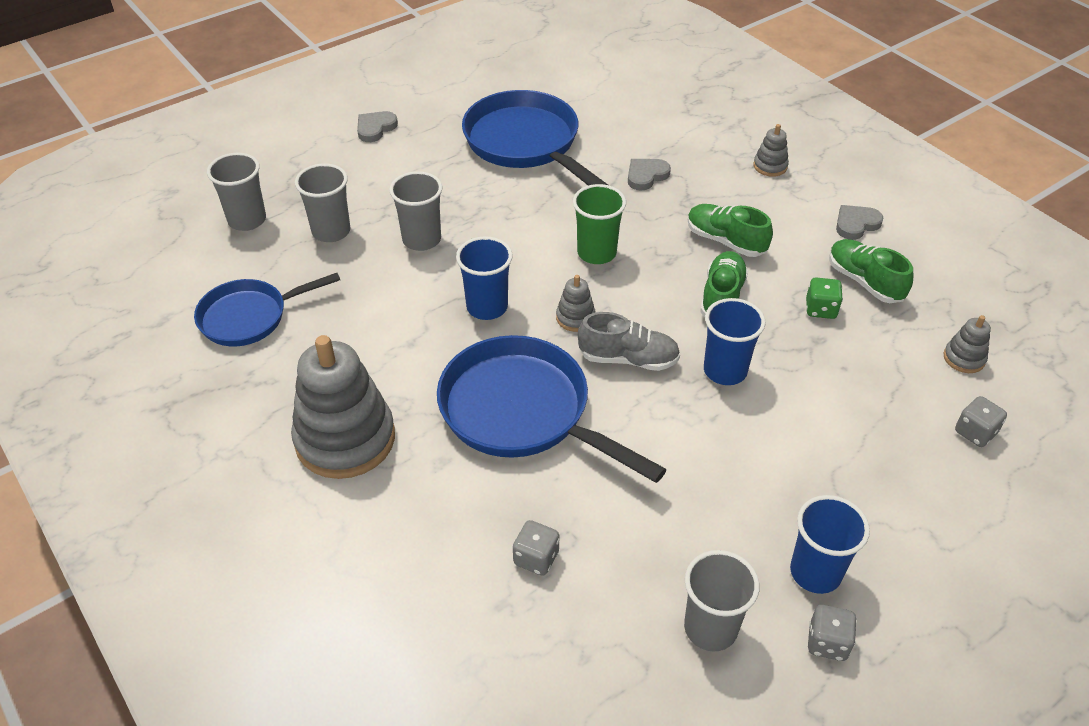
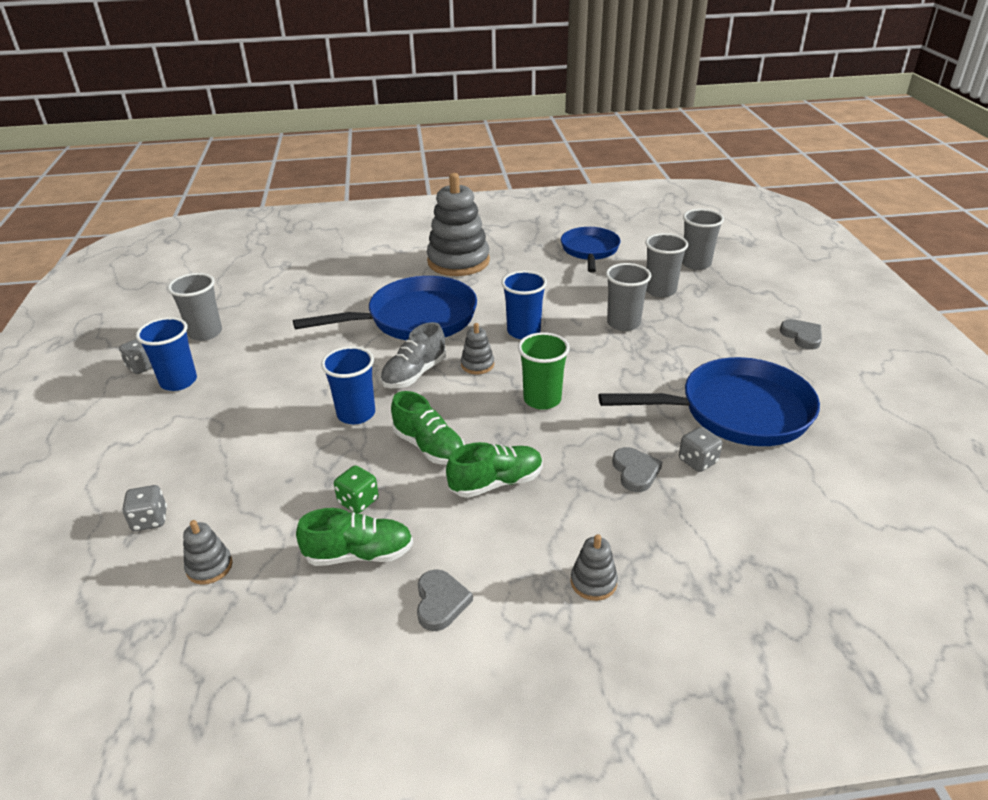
camera: 120 degrees right, 10 degrees down
(536, 558) = (314, 296): grey dice -> grey dice (698, 461)

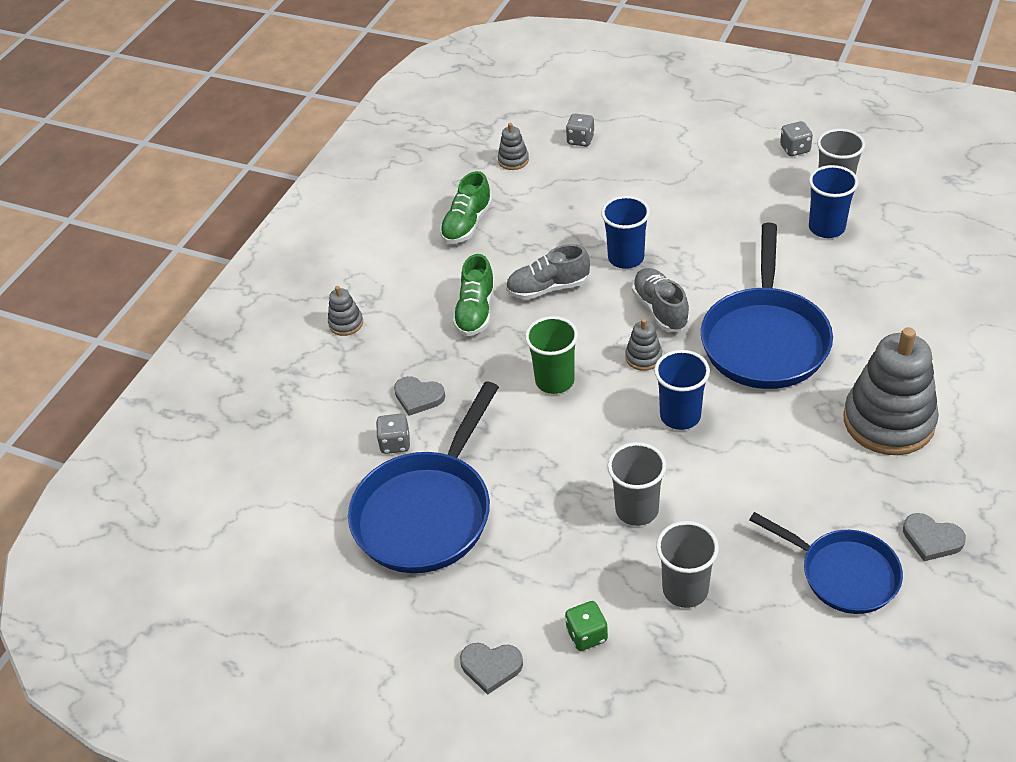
camera: 125 degrees right, 10 degrees up
(178, 381) = (754, 167): blue cup -> blue cup (826, 228)
(358, 501) = (518, 235): green dice -> green dice (587, 635)
(429, 447) = (548, 288): green shoe -> grey shoe
(440, 602) = (396, 249): grey heart -> grey heart (931, 539)
(696, 264) = (731, 678): grey cup -> none

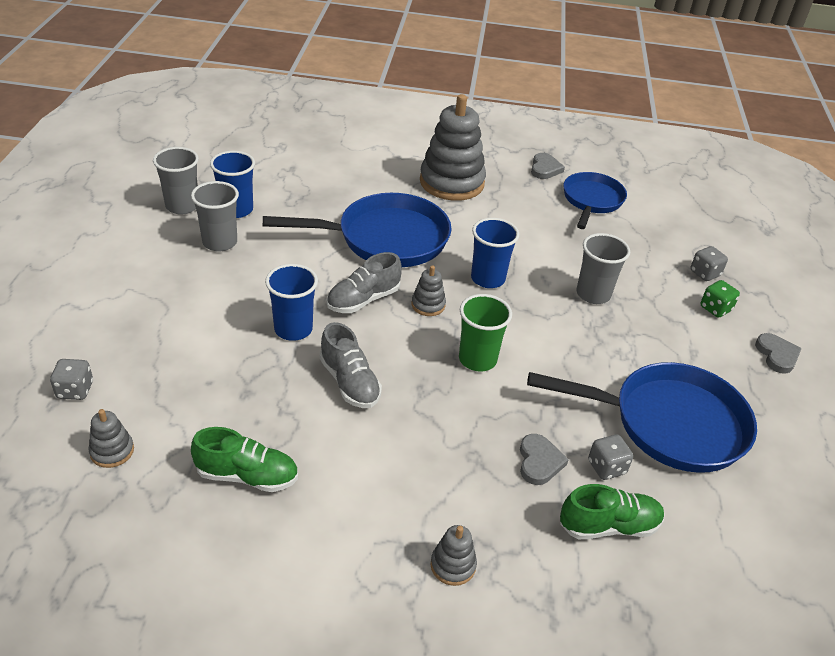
camera: 115 degrees left, 5 degrees down
(476, 311) = (399, 437): green shoe -> green shoe (609, 526)
(685, 590) = (647, 265): grey cup -> grey cup (220, 242)
(795, 149) = (115, 229): grey dice -> grey dice (705, 273)

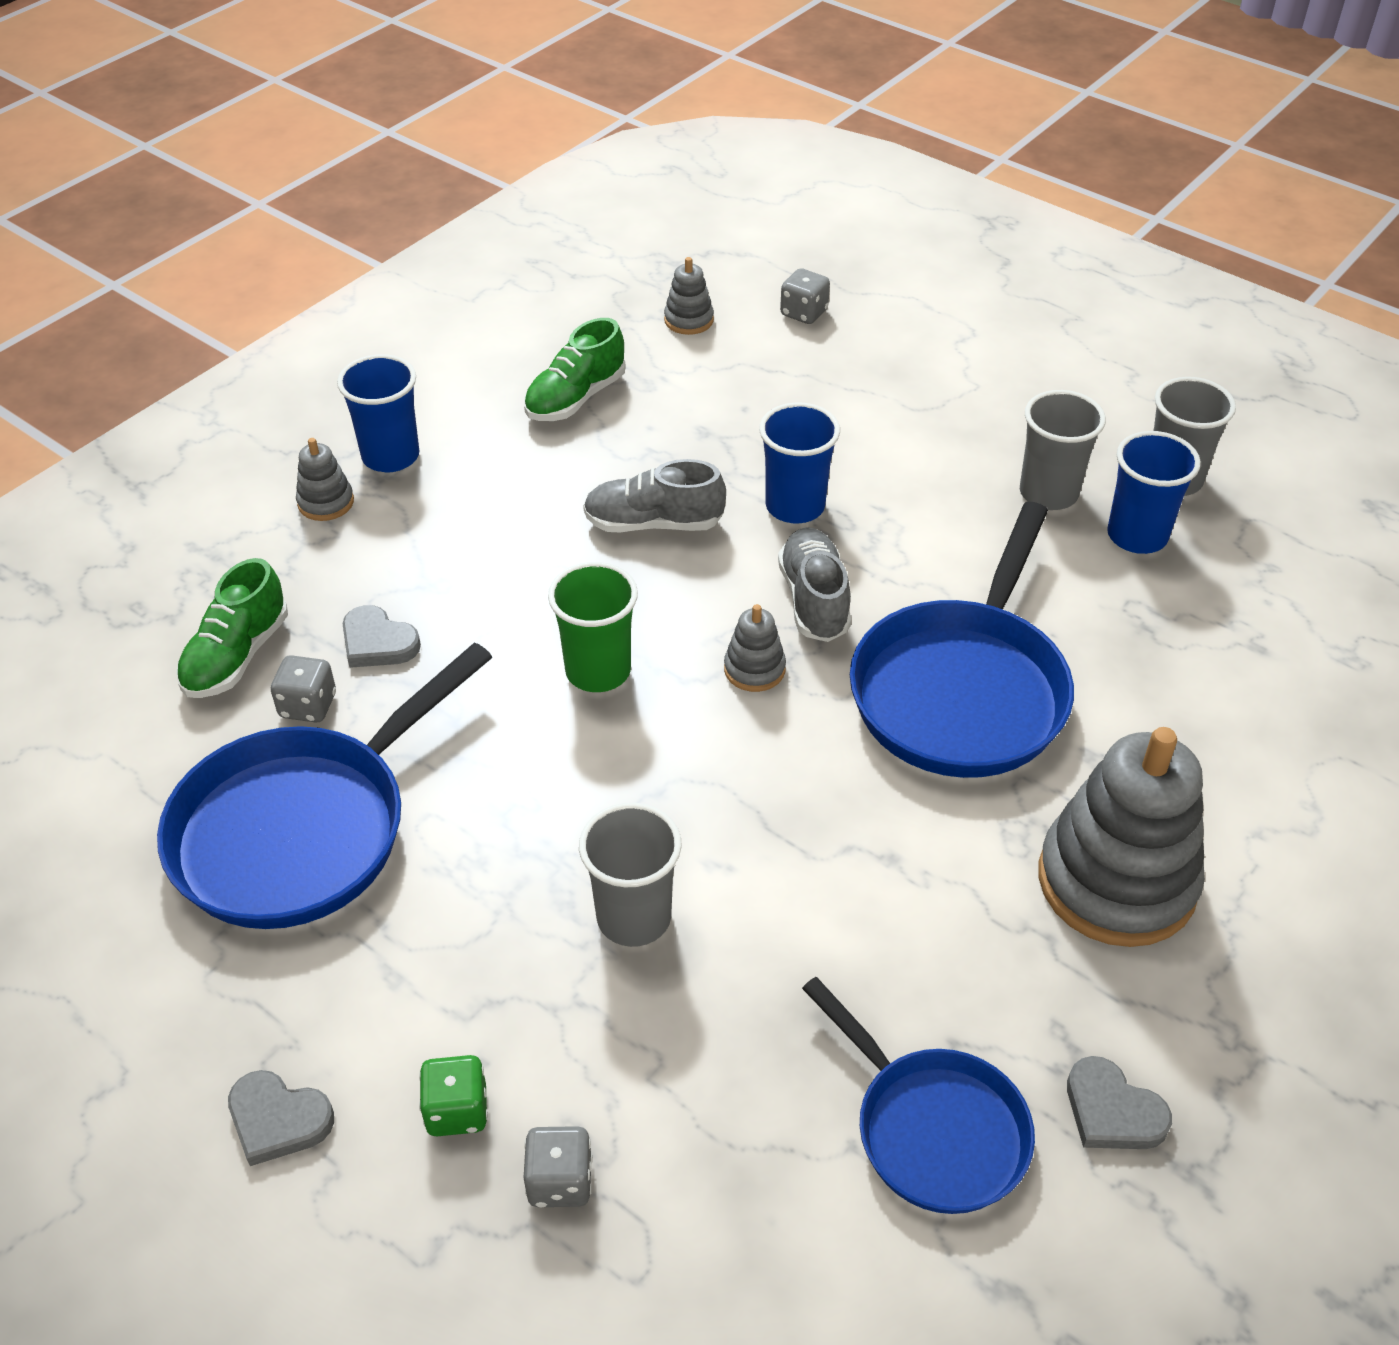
camera: 125 degrees right, 5 degrees up
(488, 279) = (772, 780): blue cup -> blue cup (391, 456)

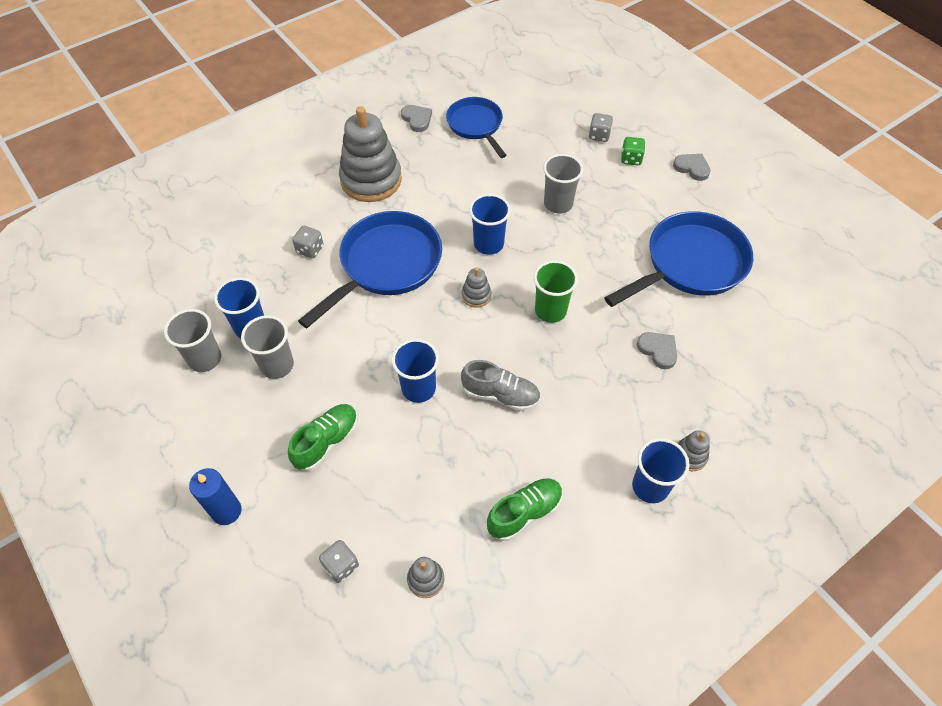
camera: 165 degrees left, 10 degrees up
(237, 656) = (730, 358): green shoe -> green shoe (326, 442)
(308, 706) = (692, 322): grey dice -> grey dice (310, 249)
(768, 779) = (488, 244): none -> blue cup
(814, 600) = (433, 327): grey shoe -> none
(988, 331) = (226, 511): none -> blue candle

